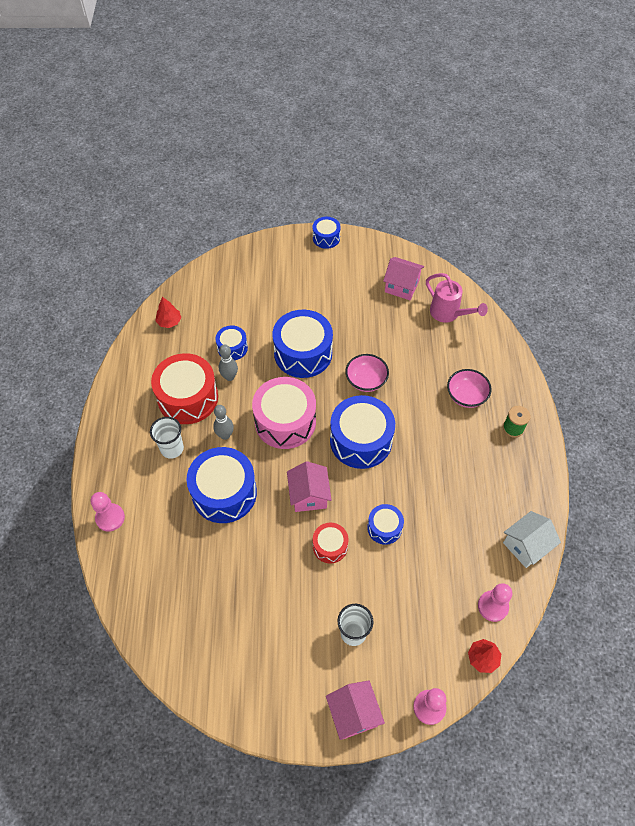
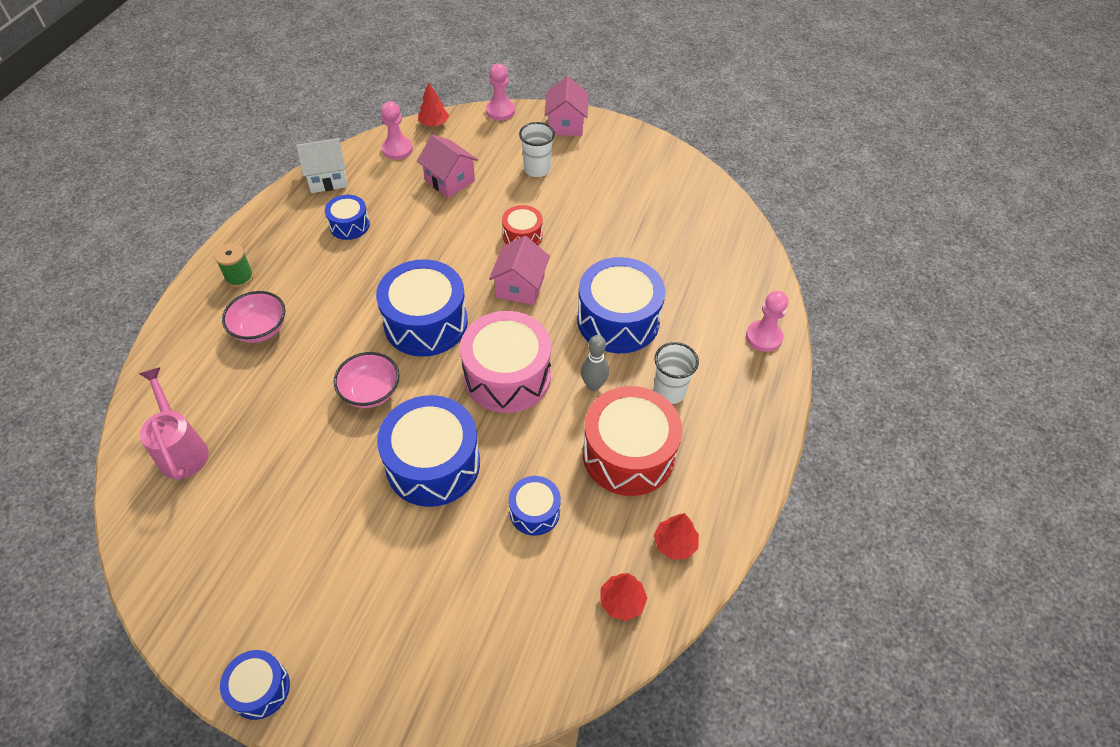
camera: 160 degrees left, 5 degrees down
(147, 357) = (675, 543): none -> red tree
(229, 377) = (557, 465): grey bowling pin -> none
(384, 528) = (456, 233): blue drum -> blue drum (349, 225)
(401, 286) = (210, 525): pink house -> pink house (450, 180)

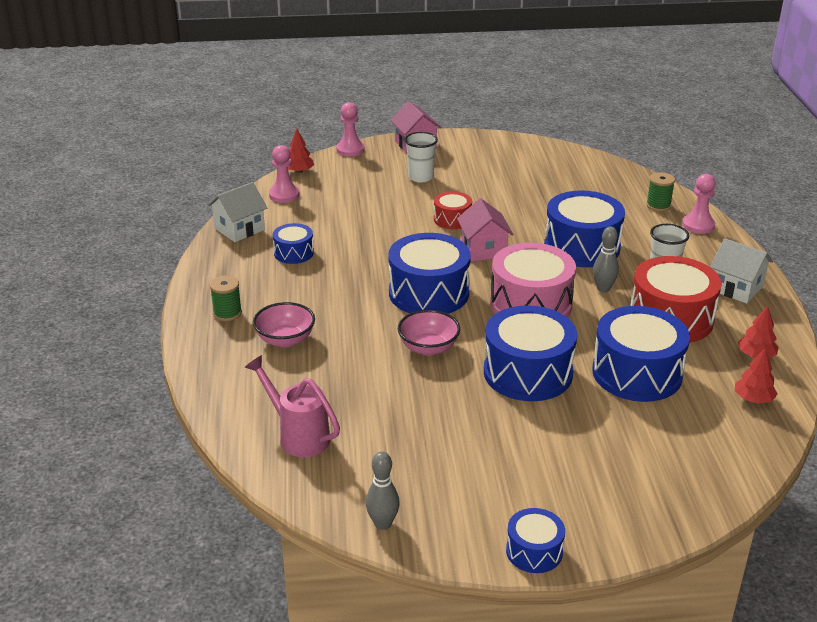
camera: 25 degrees left, 20 degrees down
(166, 587) = (383, 523): none -> grey bowling pin
(450, 180) = (353, 202): pink house -> none
(534, 512) = (637, 373): blue drum -> blue drum, size x1.92
(732, 441) = (736, 288): none -> white house
(743, 293) = (658, 205): none -> green spool

